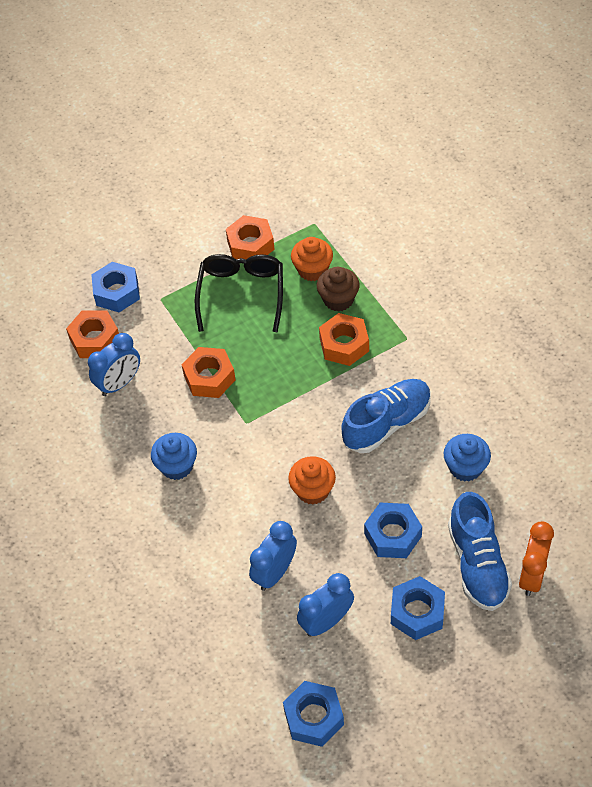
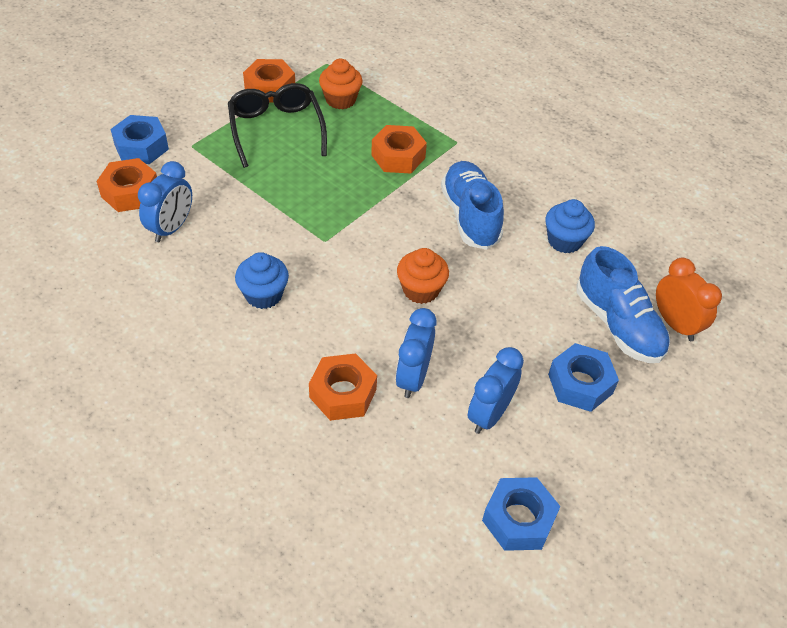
camera: 25 degrees left, 5 degrees down
(209, 377) = (270, 207): orange nut -> orange nut (343, 393)
(338, 299) = (376, 120): brown cupcake -> none
(387, 423) = (470, 216): blue shoe -> blue shoe turned 45 degrees counterclockwise
(392, 535) = (521, 315): blue nut -> none
(531, 575) = (675, 324): orange clock -> orange clock turned 150 degrees clockwise

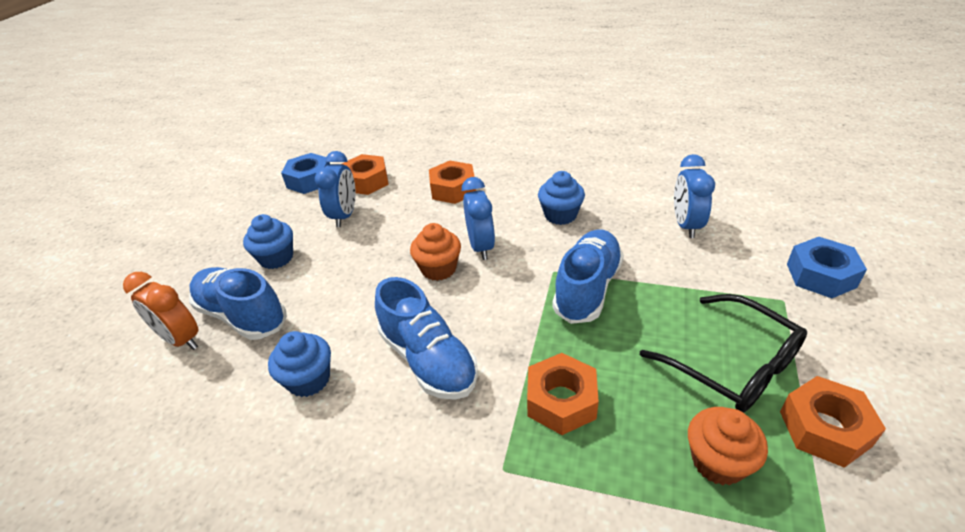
camera: 160 degrees right, 10 degrees down
(130, 192) = (759, 235): orange nut -> orange nut (366, 181)
(313, 214) = (587, 288): none -> blue shoe
(413, 377) = (410, 214): blue clock -> blue clock (481, 246)
(580, 384) = (276, 258): blue nut -> blue cupcake

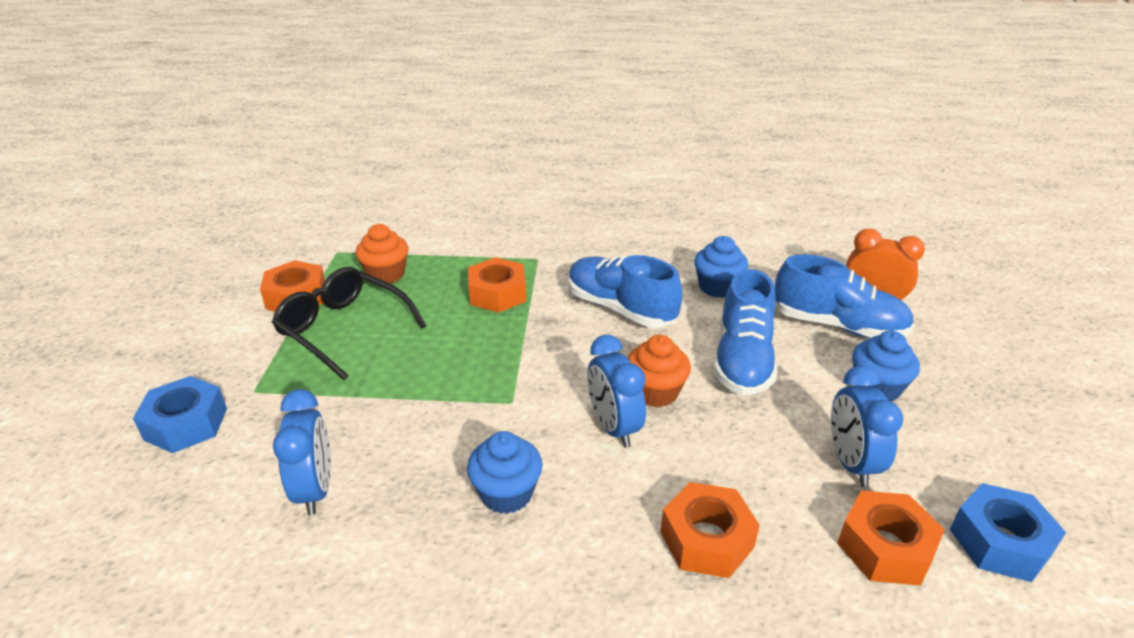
camera: 165 degrees right, 5 degrees down
(587, 288) = (470, 384): blue shoe -> blue shoe (742, 360)

